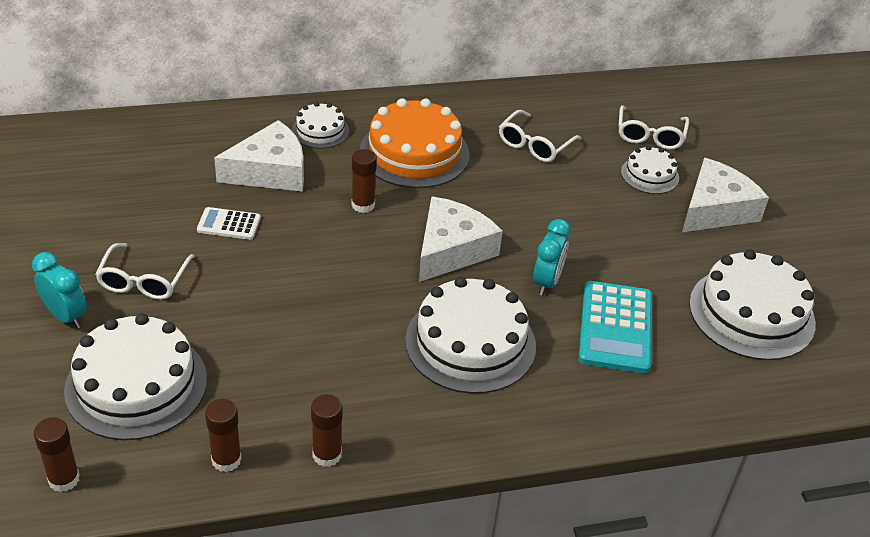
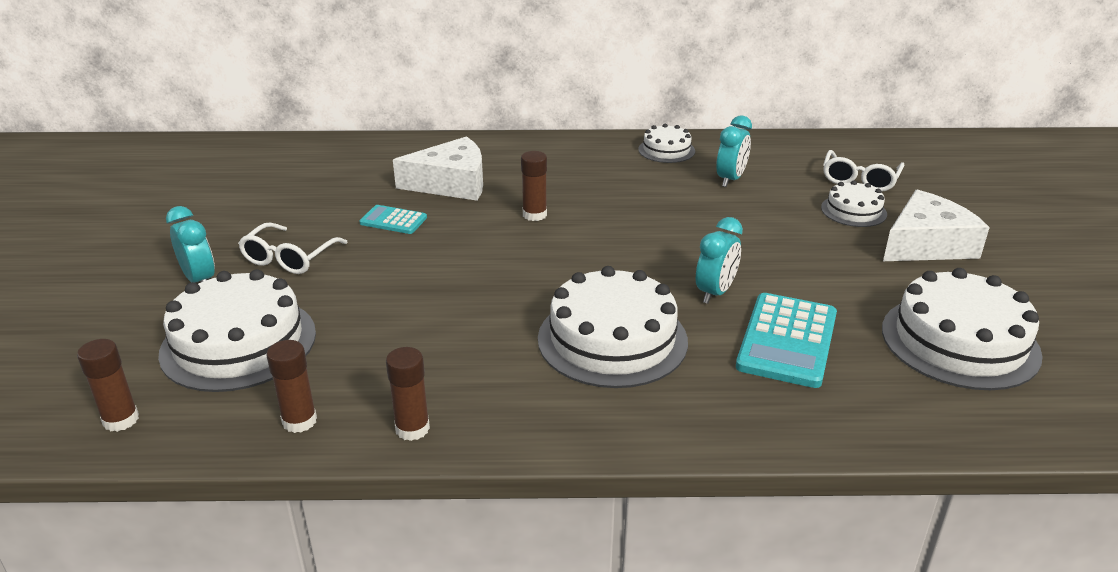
camera: 15 degrees right, 10 degrees down
(229, 224) = (393, 220): white calculator -> turquoise calculator
(320, 130) = (513, 157): white cake -> white cake (666, 150)
(414, 153) = (602, 178): orange cake -> none
(451, 250) = (616, 257): white cheese -> none
(534, 145) = (730, 179): white glasses -> turquoise clock

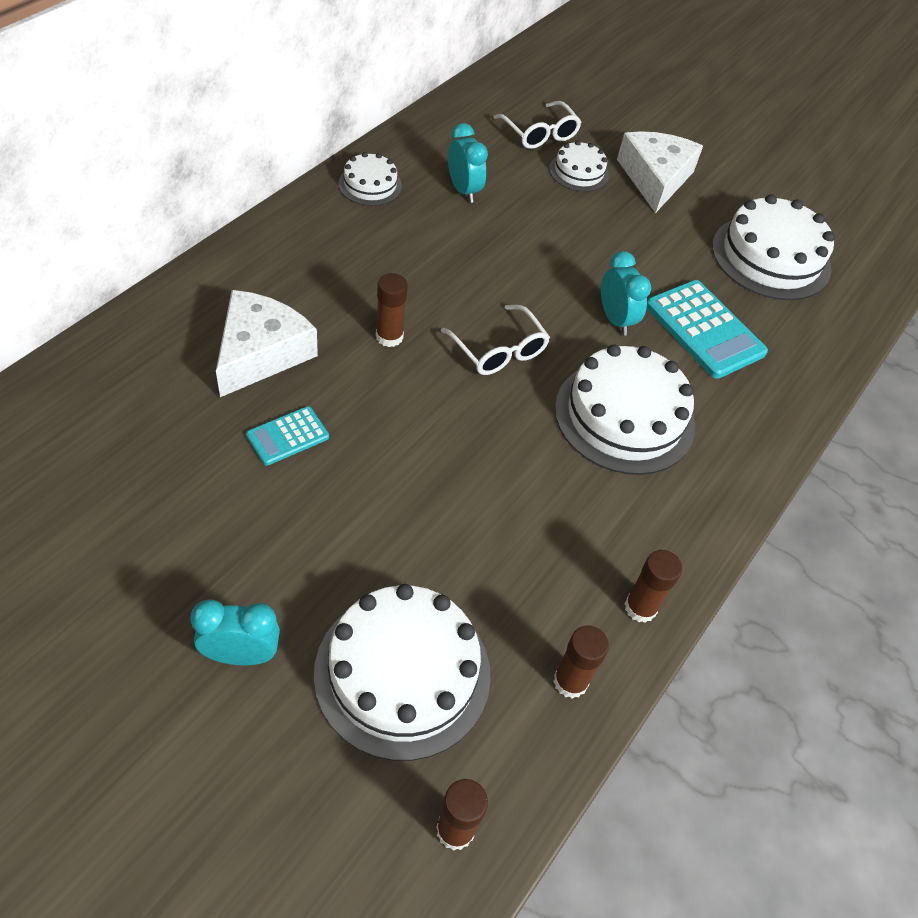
camera: 60 degrees left, 20 degrees up
(289, 258) = (275, 556): white glasses -> white glasses (499, 350)

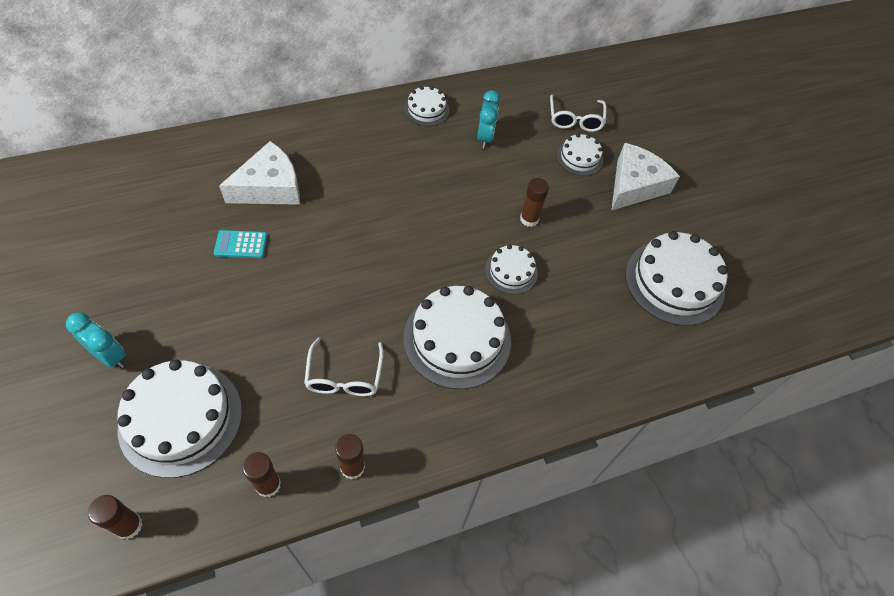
camera: 35 degrees right, 5 degrees up
(389, 337) = (352, 212): brown glue stick -> brown glue stick (529, 219)
(499, 350) = (413, 254): white glasses -> white glasses (344, 376)
(615, 320) = (511, 271): turquoise clock -> white cake
(704, 329) = (571, 309): turquoise calculator -> none

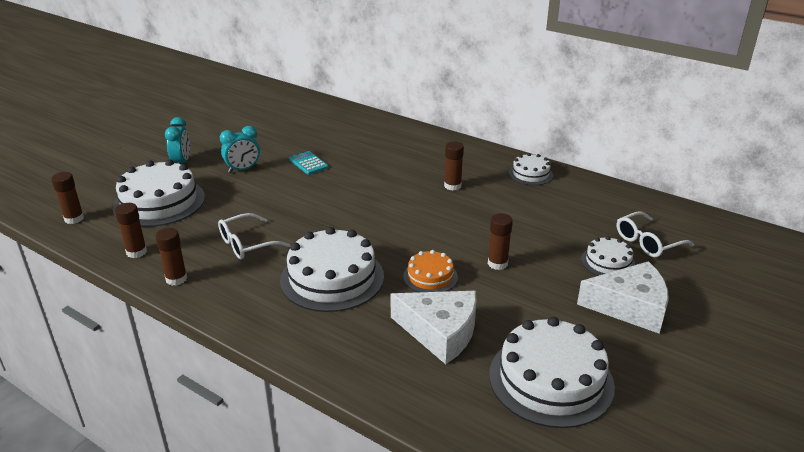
camera: 60 degrees right, 25 degrees down
(269, 187) = (367, 152): white cheese -> white cheese (440, 332)
(394, 169) = (452, 186): none -> brown glue stick
(485, 138) = (547, 209): turquoise clock -> turquoise clock (243, 169)
(511, 271) = (430, 277): white cake -> orange cake

